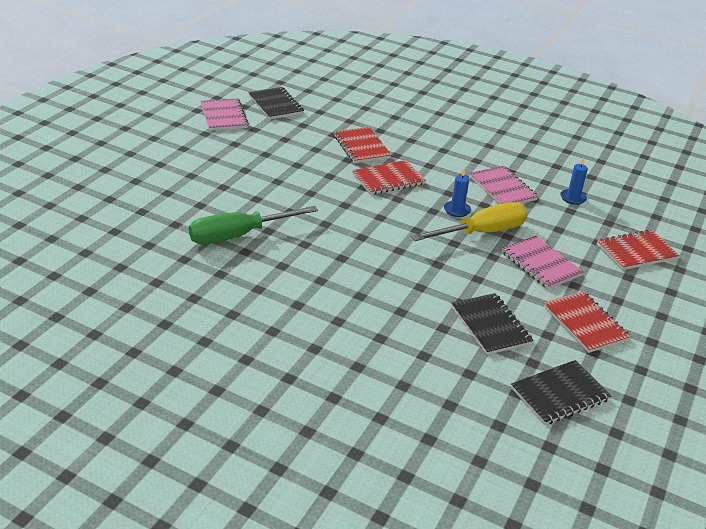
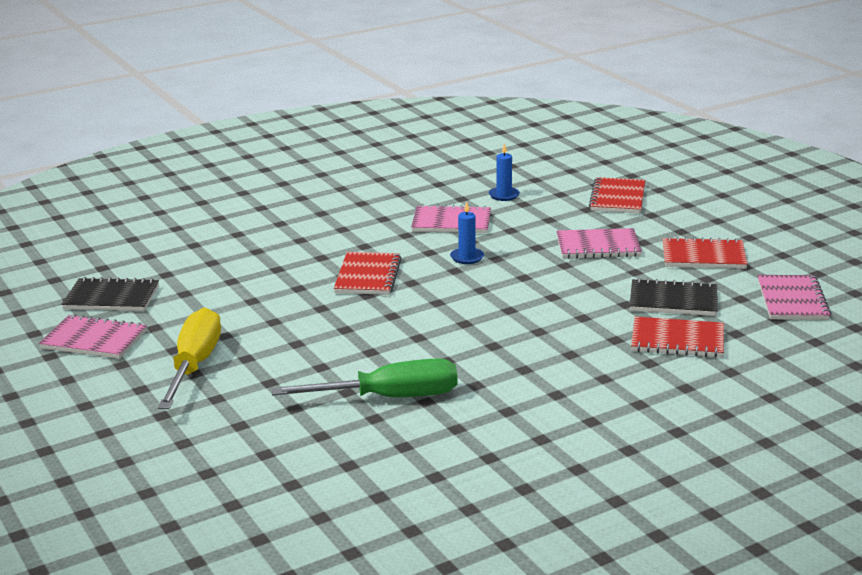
camera: 55 degrees left, 10 degrees down
(238, 236) = (390, 397): green screwdriver -> green screwdriver turned 105 degrees counterclockwise
(361, 147) = (281, 272): red notebook -> red notebook (677, 340)
(482, 232) = (519, 257): yellow screwdriver -> yellow screwdriver (194, 365)
(559, 394) = (792, 300): black notebook -> pink notebook

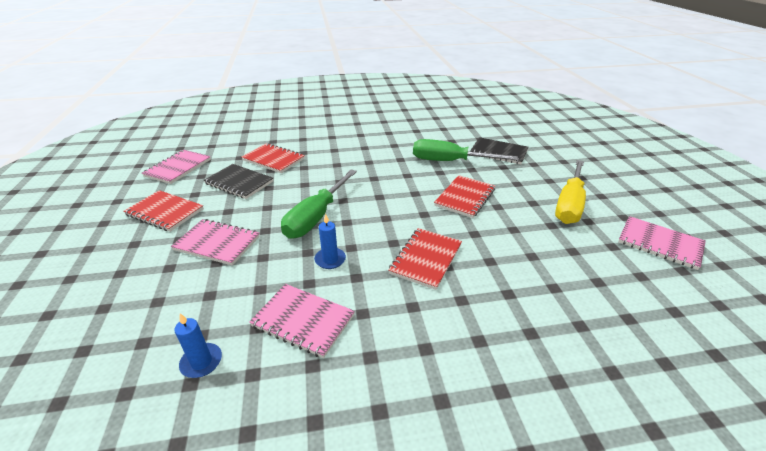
camera: 160 degrees left, 10 degrees up
(111, 298) = (673, 294): black notebook -> black notebook (498, 152)
(522, 286) = (316, 217): none -> green screwdriver
(617, 198) = (105, 311): red notebook -> red notebook (465, 197)

